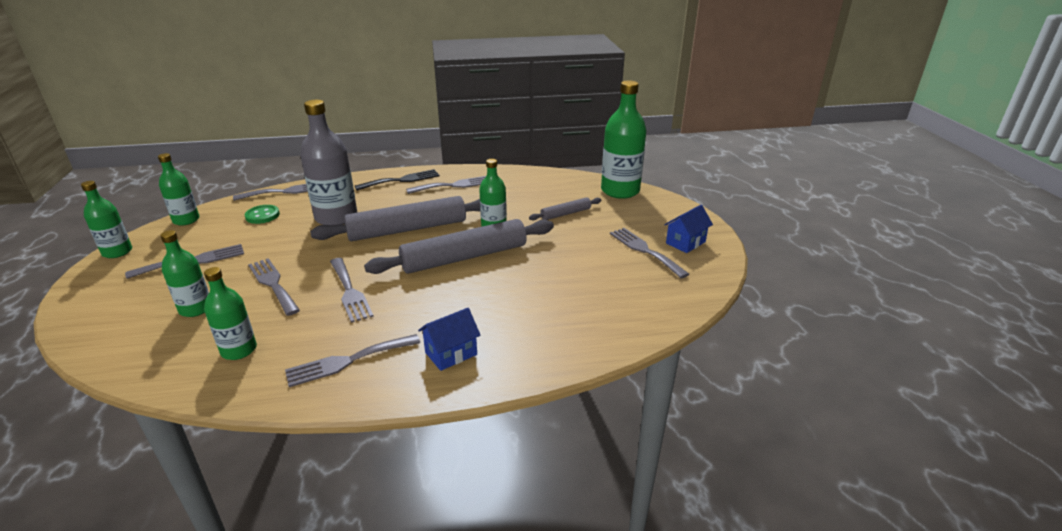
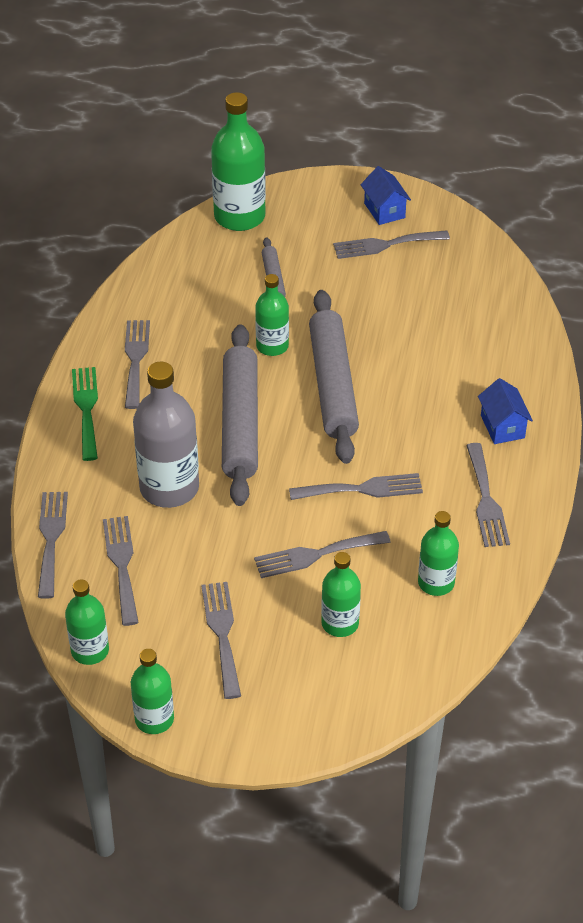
camera: 70 degrees left, 15 degrees up
(262, 215) = (121, 565): green button -> grey fork
(401, 180) = (86, 409): black fork -> green fork

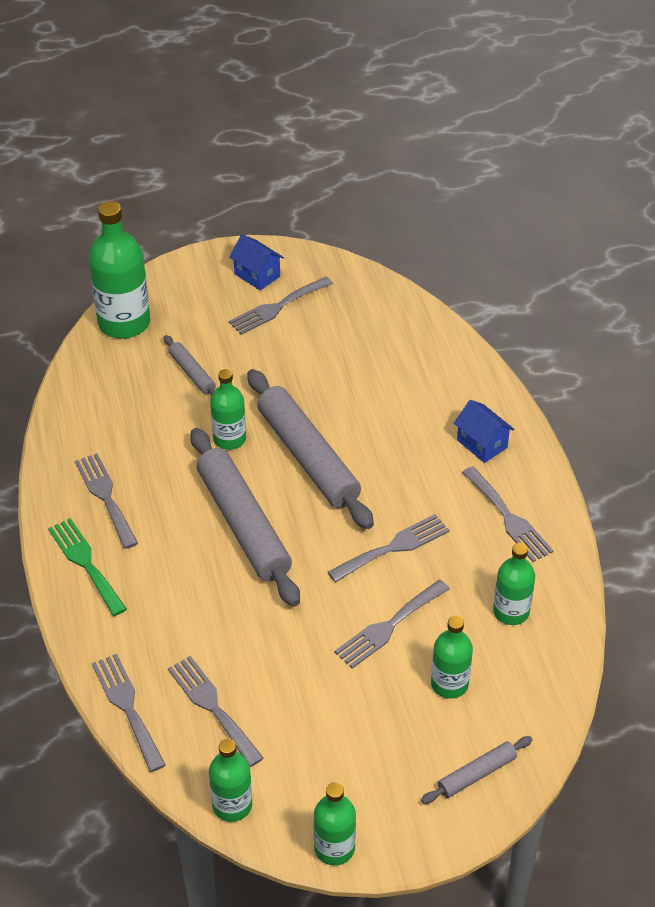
camera: 25 degrees left, 0 degrees up
(169, 488) = (213, 612): grey bottle -> none
(222, 634) = (348, 737): grey fork -> none
(316, 708) = (476, 774): none -> grey rolling pin

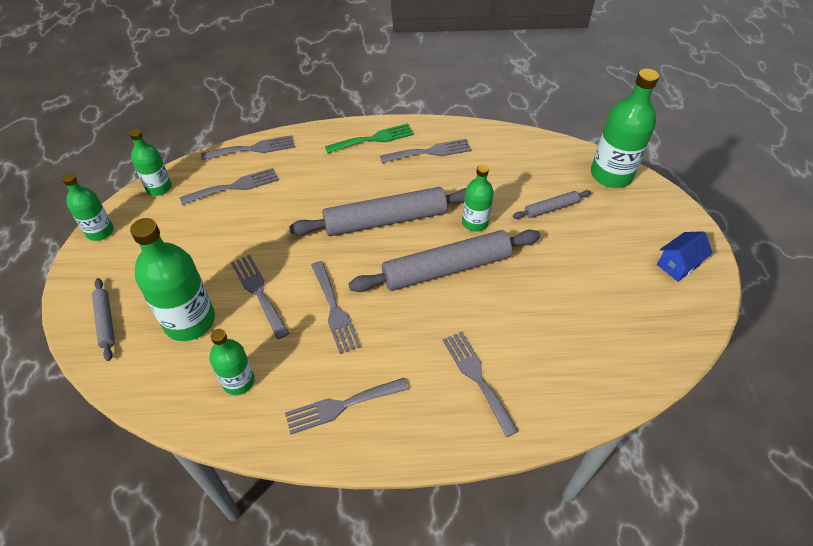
camera: 100 degrees right, 5 degrees up
(277, 307) = (633, 274): grey fork -> grey fork (477, 377)
(449, 684) = (189, 321): green bottle -> green bottle, size x1.70
(482, 444) = (438, 405): blue house -> none

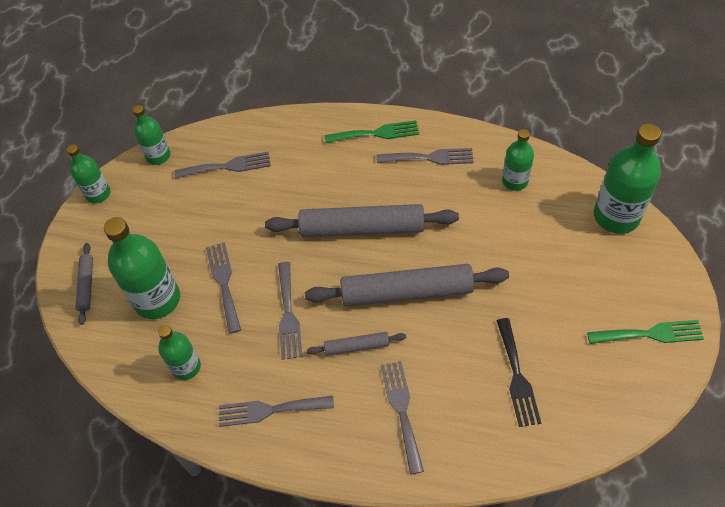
camera: 20 degrees right, 5 degrees up
(253, 149) = (254, 126): grey fork -> none
(475, 222) = (451, 247): green bottle -> green bottle (515, 181)
(551, 208) = (536, 244): grey rolling pin -> grey rolling pin (357, 346)
(575, 324) = (517, 376): none -> black fork
(677, 265) = (650, 334): blue house -> green fork

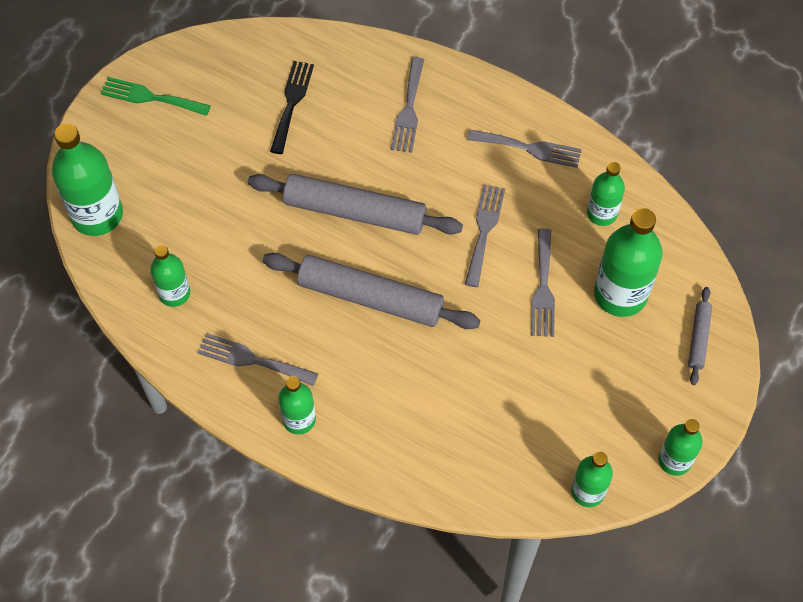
camera: 165 degrees left, 5 degrees up
(227, 166) = (501, 440): grey fork -> none
(357, 346) = (427, 177): grey rolling pin -> none
(376, 133) = (299, 419): green fork -> green bottle

